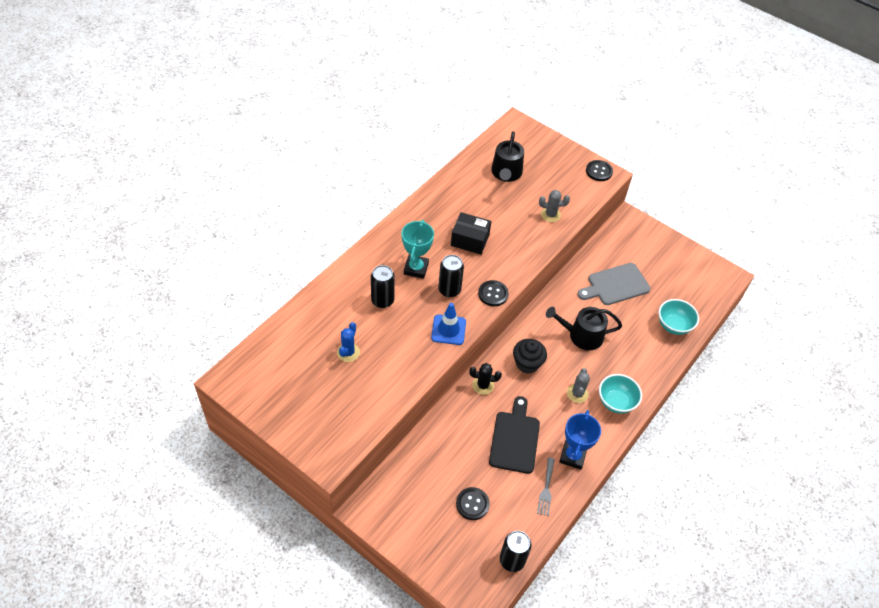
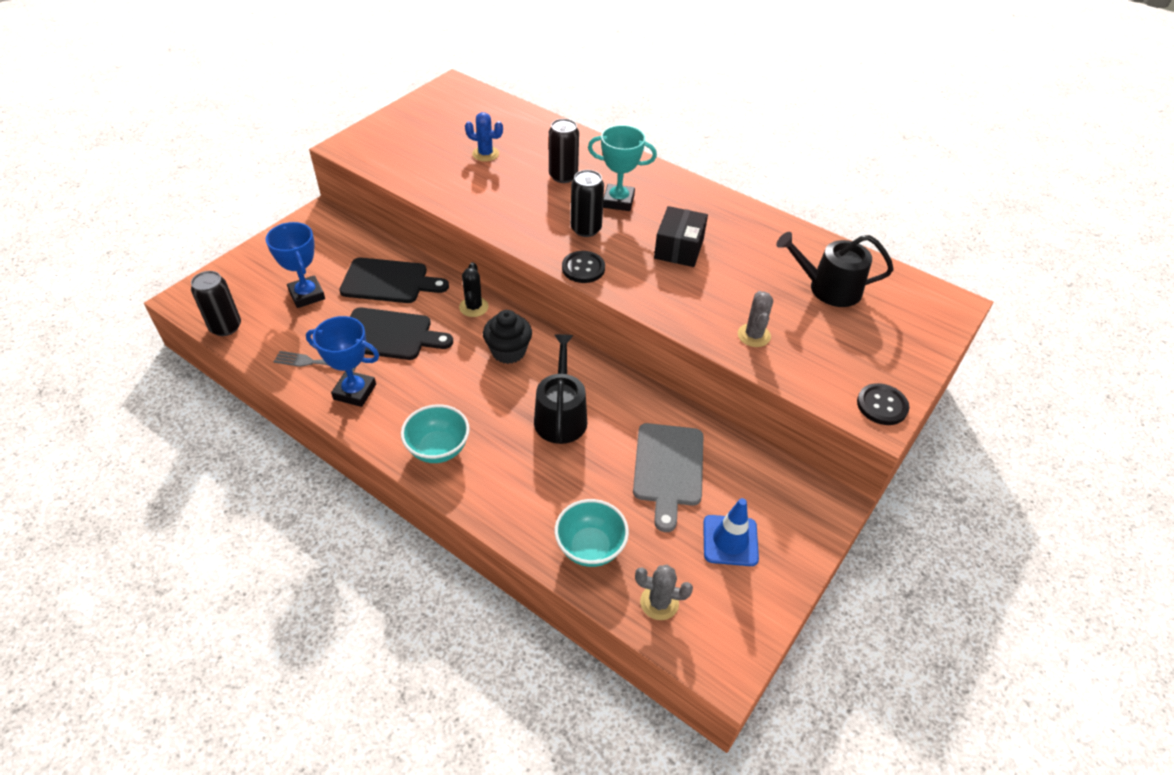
camera: 90 degrees right, 5 degrees down
(448, 330) = (520, 228): blue traffic cone -> blue traffic cone (730, 540)
(455, 445) = (389, 281): none -> black cutting board
(472, 504) = (307, 295): black button -> blue trophy
(577, 393) = (456, 404): grey cactus -> grey cactus (659, 602)
(615, 285) = (668, 469): grey cutting board -> grey cutting board turned 150 degrees counterclockwise

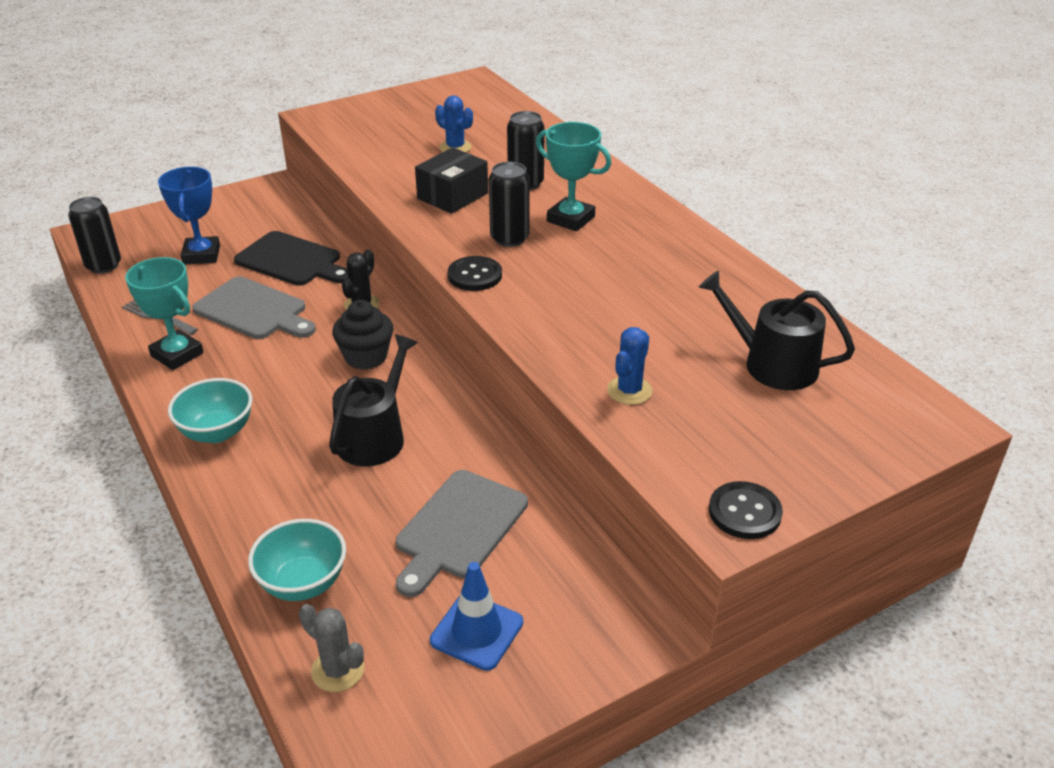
camera: 25 degrees right, 10 degrees down
(355, 392) = (177, 354): blue trophy -> turquoise trophy
(390, 335) = (254, 310): black cutting board -> grey cutting board
(679, 248) = (606, 280): black box -> black box (452, 196)
(754, 335) = (629, 391): grey cactus -> blue cactus

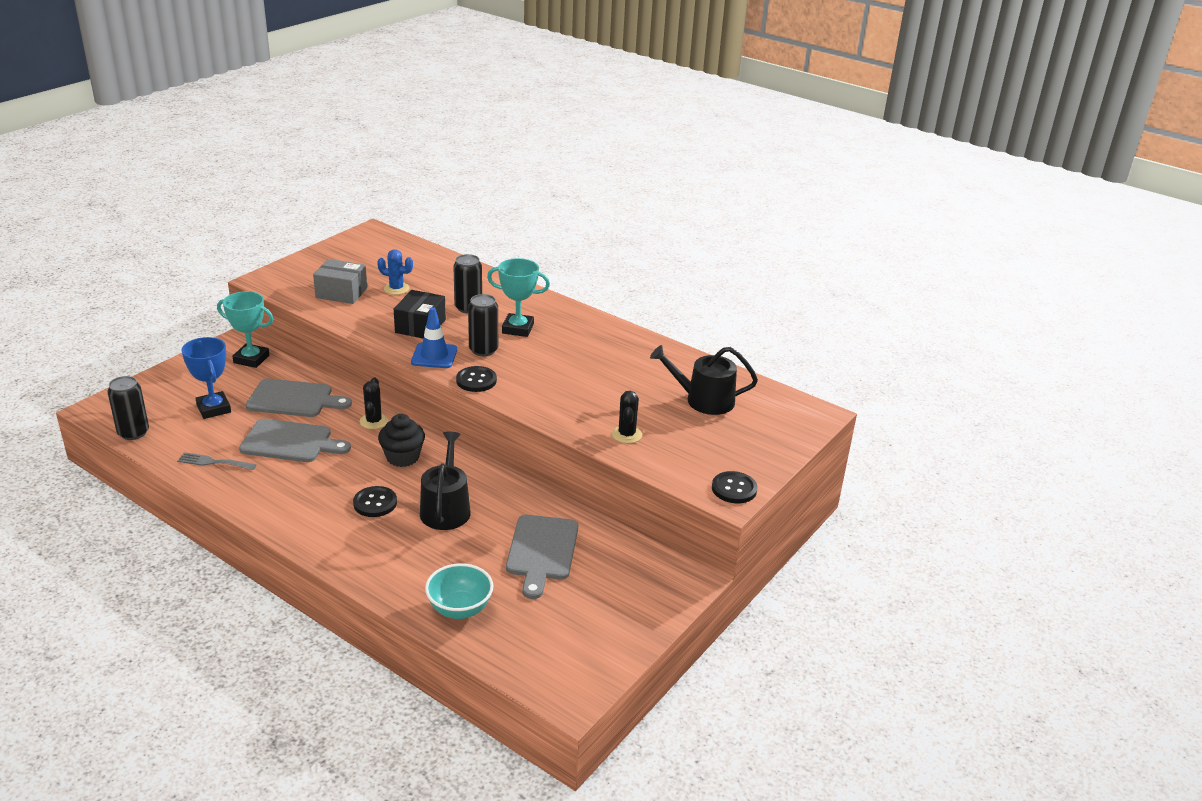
camera: 25 degrees left, 5 degrees down
(177, 354) = (252, 486): turquoise trophy -> turquoise trophy (251, 359)
(217, 432) = (327, 532): turquoise bowl -> none
(292, 260) = (294, 399): black cutting board -> grey cutting board
(296, 408) = (375, 503): none -> black button
(338, 670) = (517, 651): grey cactus -> none
(389, 143) = (341, 293): none -> grey box
(476, 631) = (591, 606): blue traffic cone -> blue traffic cone (434, 356)
(629, 391) = (626, 434): blue cactus -> black cactus

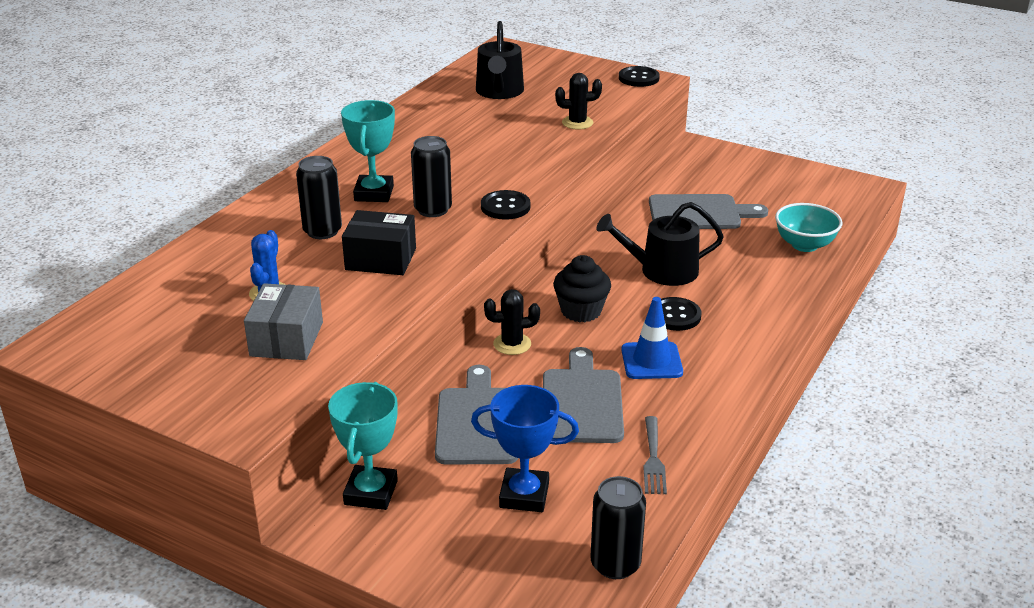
camera: 95 degrees left, 0 degrees up
(213, 409) = (524, 495): blue trophy -> blue trophy turned 45 degrees clockwise
(434, 356) = (456, 239): blue traffic cone -> blue traffic cone (651, 361)

